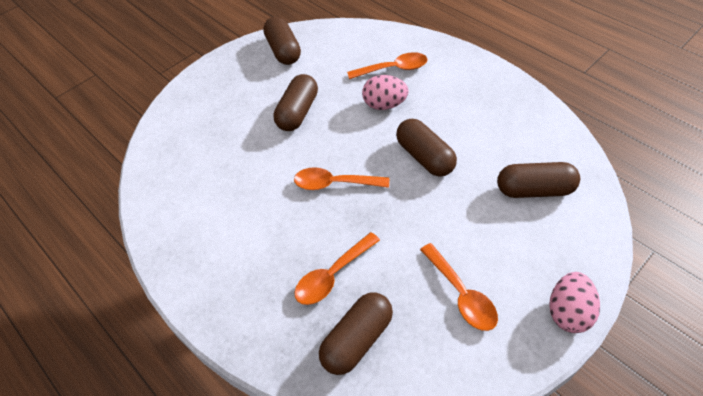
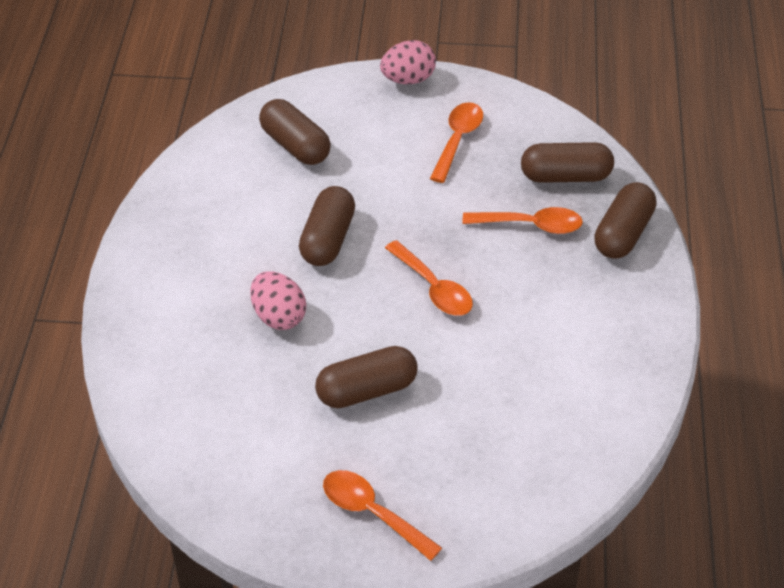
camera: 135 degrees left, 5 degrees down
(283, 50) = (267, 493): brown capsule -> brown capsule (623, 234)
(393, 69) = (205, 345): orange spoon -> orange spoon (372, 513)

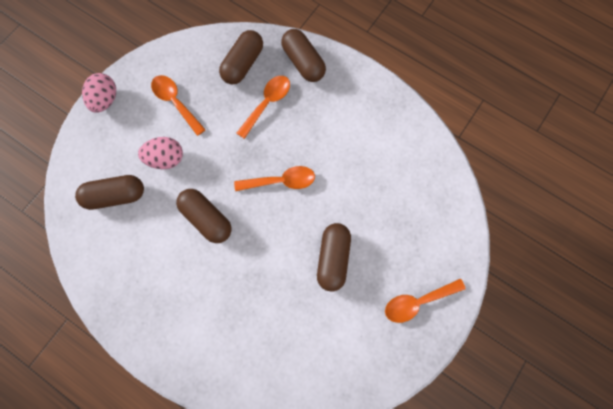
camera: 60 degrees left, 25 degrees up
(278, 316) = (249, 279): pink egg -> pink egg (165, 159)

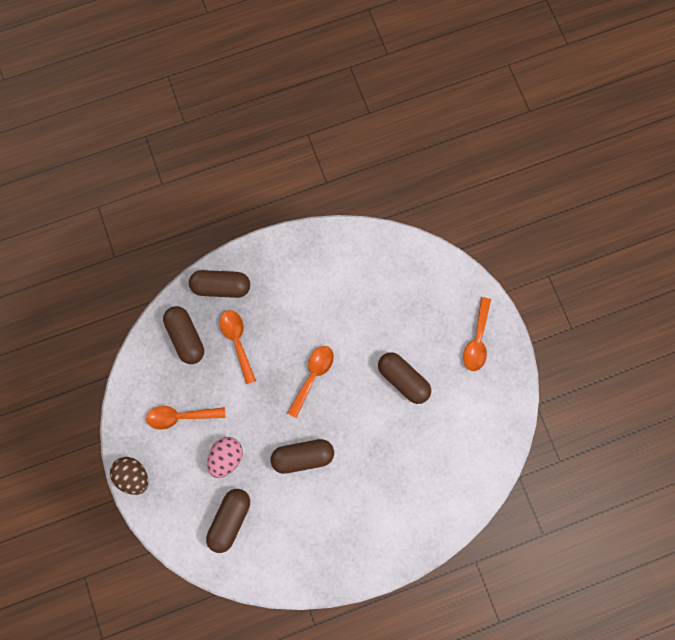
camera: 55 degrees left, 5 degrees up
(105, 100) = (134, 475): pink egg -> brown egg

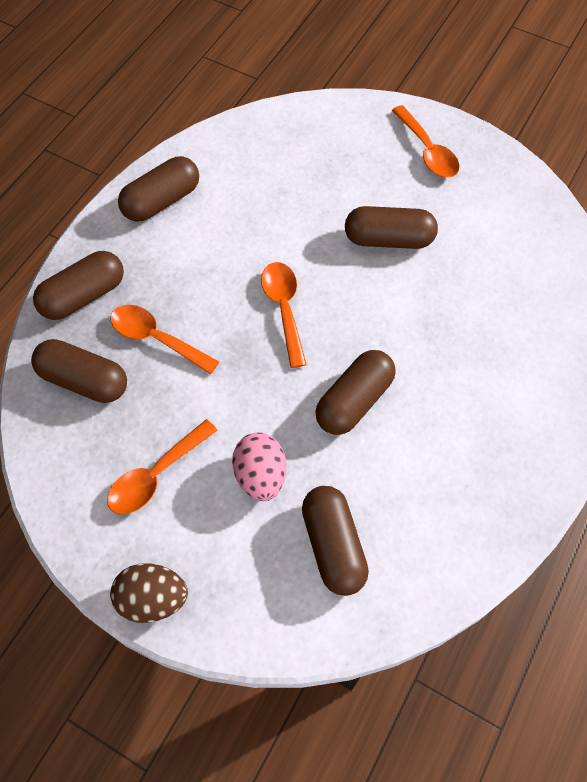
camera: 40 degrees left, 15 degrees down
(305, 257) = (162, 201): none -> brown capsule

